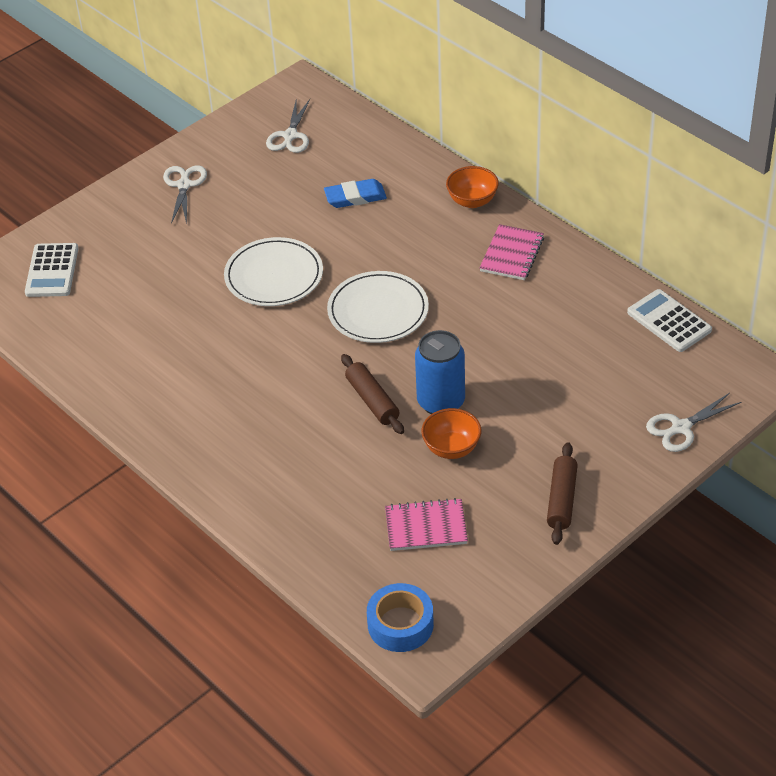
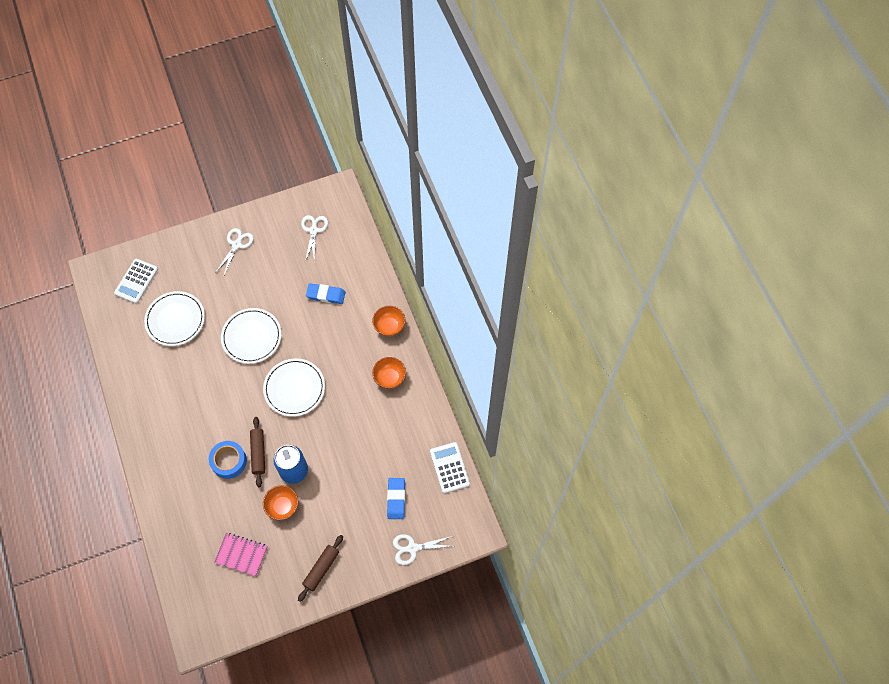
camera: 20 degrees right, 20 degrees up
(142, 294) = (175, 320): none -> white plate
(290, 136) = (313, 230): white scissors -> white scissors turned 150 degrees clockwise
(400, 624) = (195, 614): blue tape -> blue tape (229, 461)
(512, 254) = (389, 378): pink notebook -> orange bowl
(617, 382) = (396, 499): none -> blue eraser

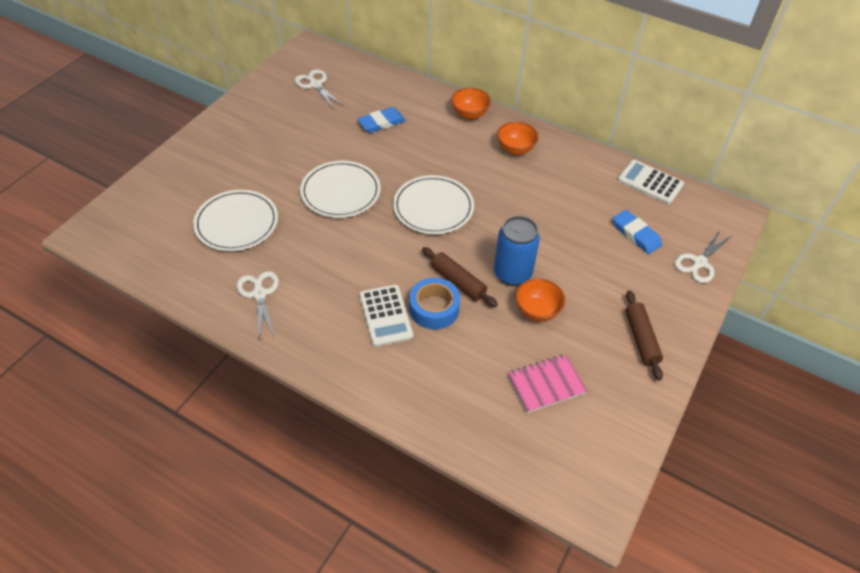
camera: 40 degrees left, 15 degrees down
(136, 281) = (153, 215): white calculator -> white calculator (385, 316)
(236, 244) = (244, 131): white scissors -> white scissors (259, 294)

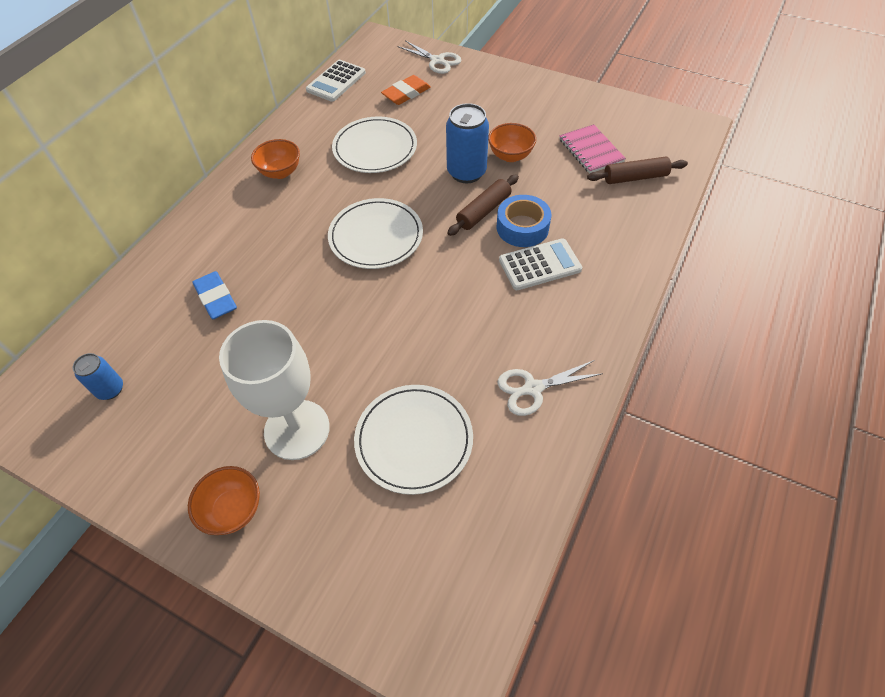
camera: 90 degrees left, 5 degrees up
(262, 166) = (297, 429): none -> white goblet
(315, 84) = (110, 389): white scissors -> blue can
(340, 192) = (351, 327): white plate -> white plate (375, 148)
(469, 114) = (212, 212): orange bowl -> orange bowl (233, 510)
(636, 234) = (406, 93): blue eraser -> orange eraser
(641, 339) = (527, 96): brown rolling pin -> brown rolling pin (635, 177)

